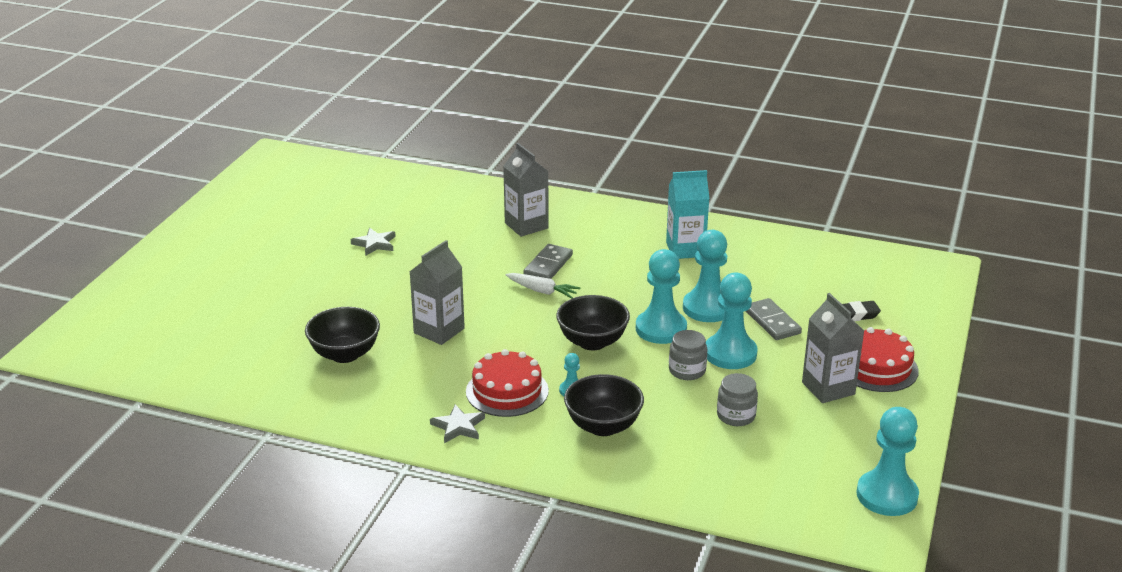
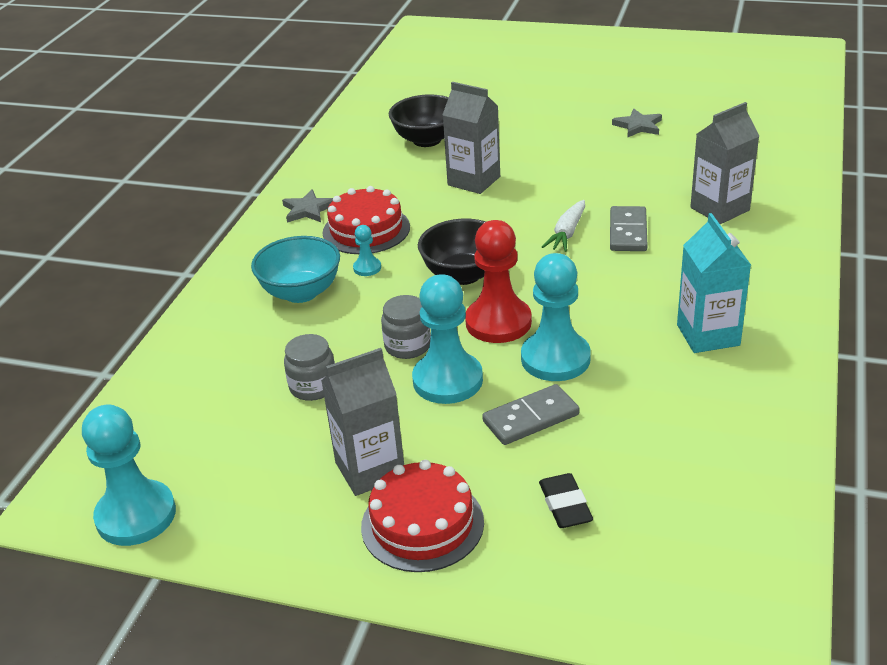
camera: 90 degrees right, 5 degrees up
(548, 265) = (628, 232): grey domino -> grey domino turned 75 degrees clockwise
(603, 426) = (301, 292): black bowl -> turquoise bowl
(661, 329) = (498, 322): turquoise pawn -> red pawn

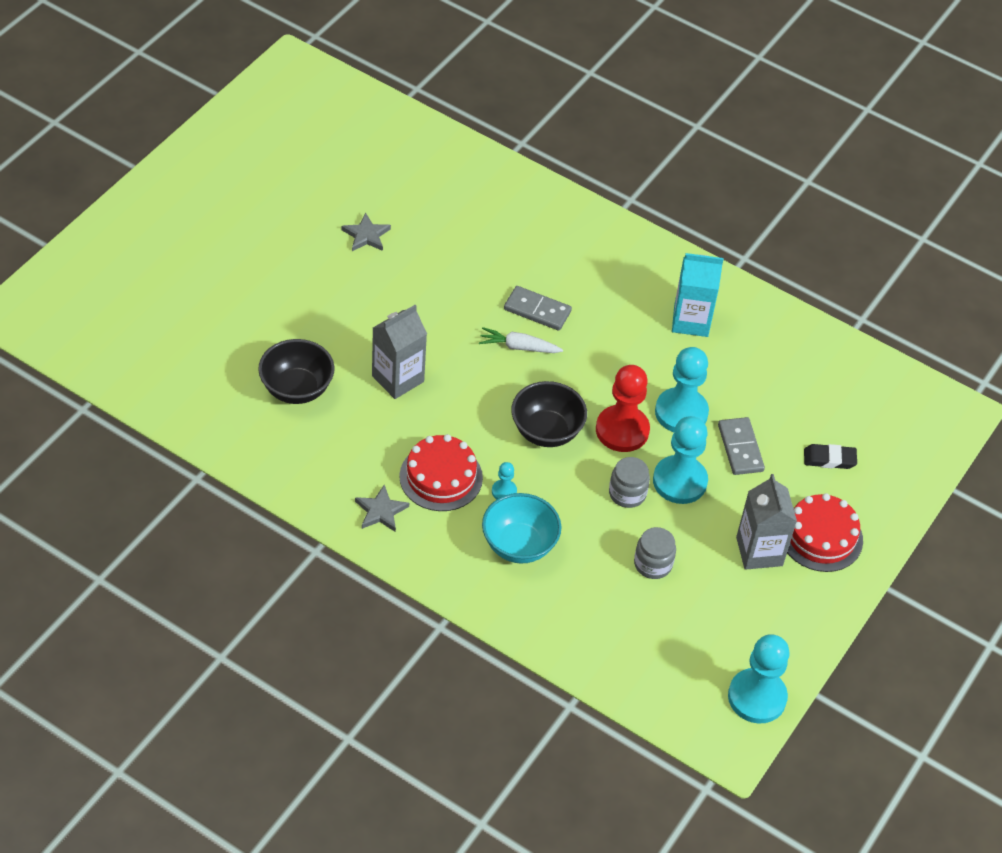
camera: 80 degrees left, 15 degrees up
(567, 233) = (519, 347): white carrot -> white carrot turned 150 degrees clockwise
(719, 209) = (533, 244): grey carton -> none

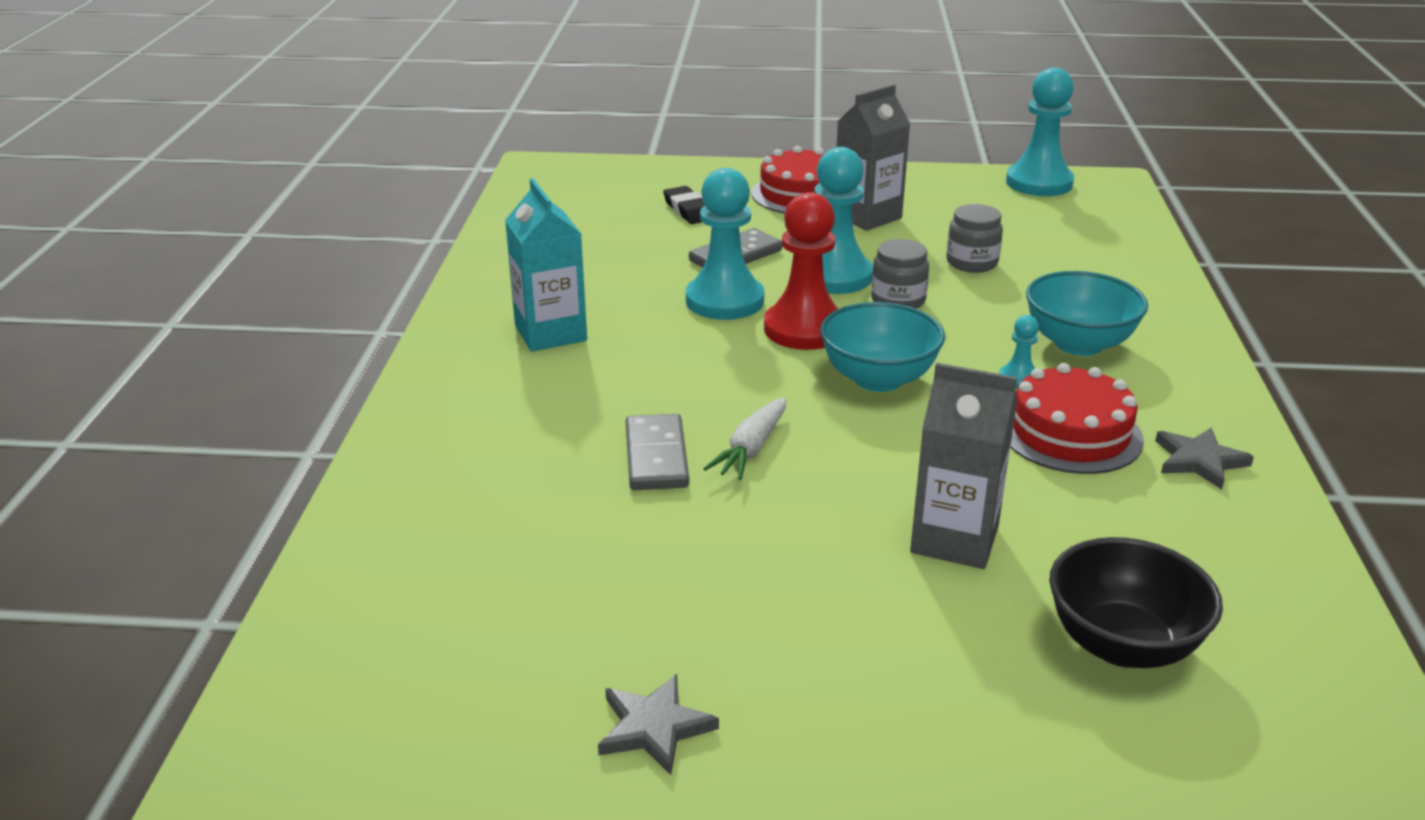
camera: 115 degrees left, 20 degrees down
(519, 347) = (751, 448): white carrot -> white carrot turned 45 degrees clockwise
(546, 431) = (878, 379): black bowl -> turquoise bowl

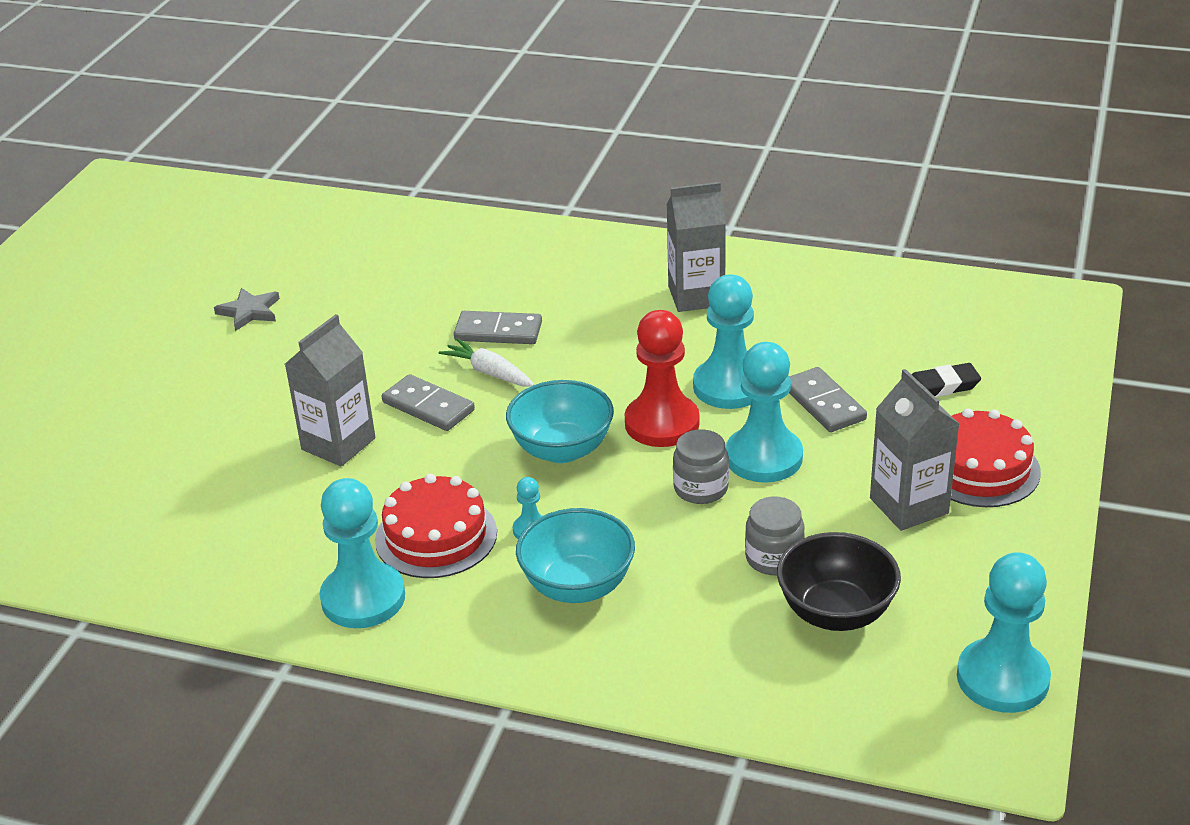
camera: 105 degrees right, 5 degrees up
(550, 333) = (696, 296): turquoise carton -> grey carton
(842, 482) = (428, 406): none -> grey domino
(1122, 645) = (199, 489): black bowl -> black bowl (836, 612)
(1199, 461) = (363, 598): grey star -> turquoise pawn

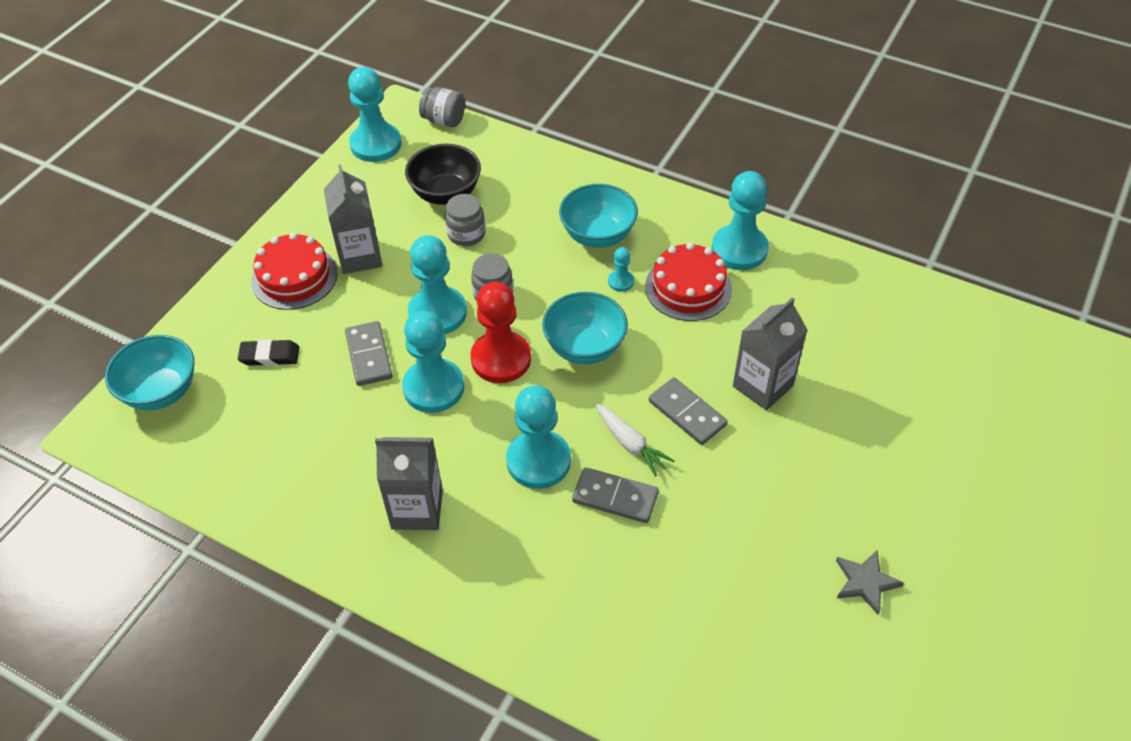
camera: 170 degrees left, 15 degrees up
(586, 346) = (538, 461): none -> turquoise pawn
(912, 746) = (444, 120): none -> grey jar
(1036, 339) = (161, 391): none -> turquoise bowl

